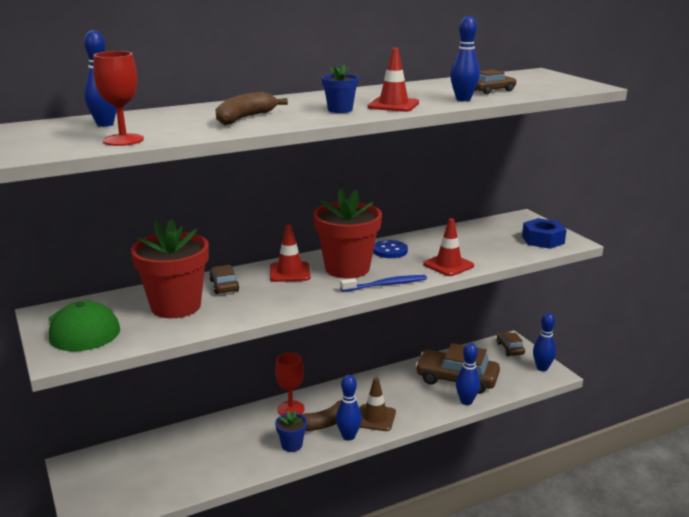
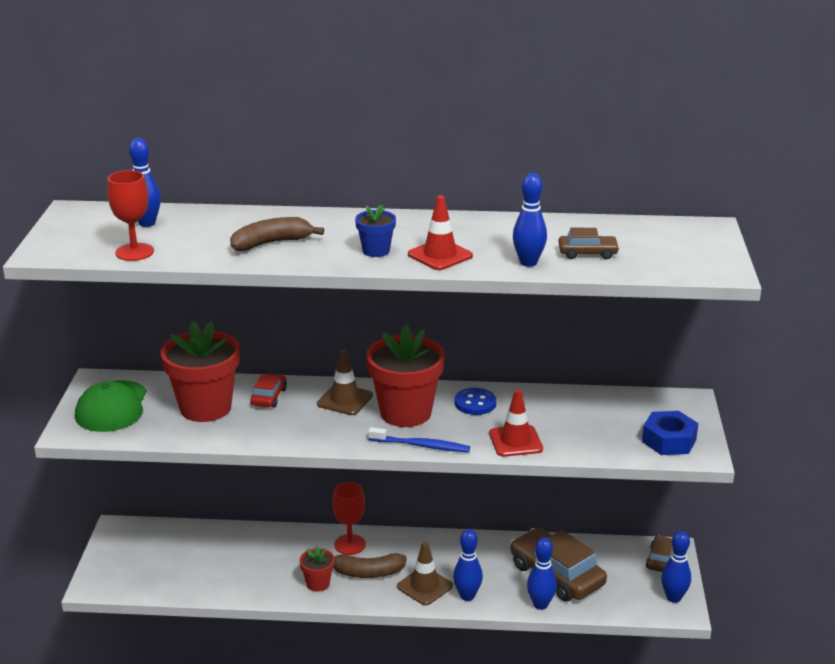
camera: 30 degrees right, 5 degrees up
(224, 285) = (269, 397): brown car -> red car
(290, 272) = (345, 400): red traffic cone -> brown traffic cone
(291, 445) = (318, 583): blue flower pot -> red flower pot
(348, 436) = (380, 596): blue bowling pin -> blue bowling pin (467, 596)

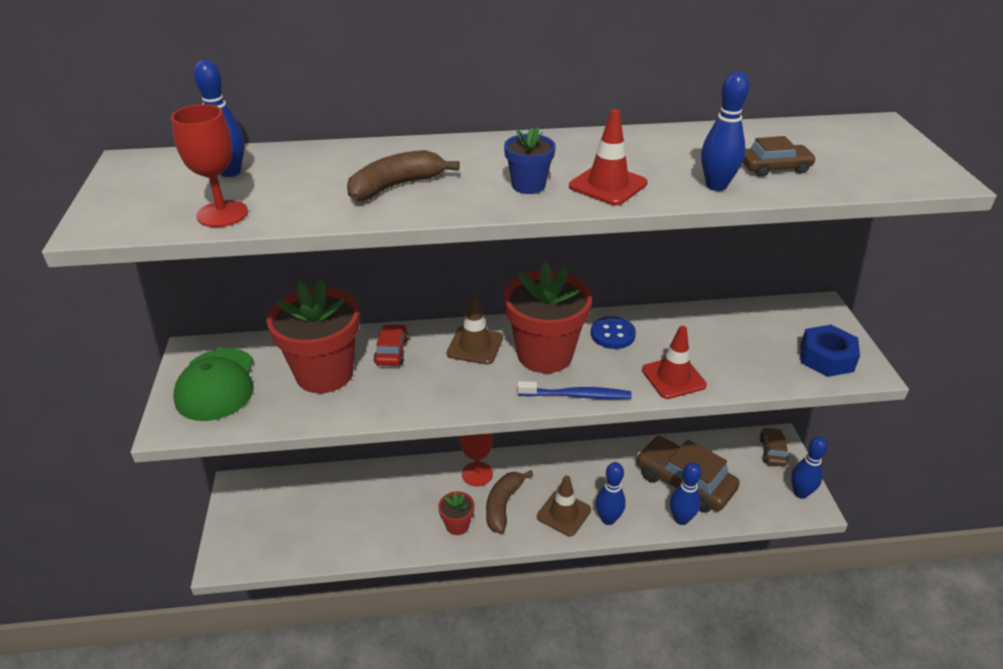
camera: 10 degrees left, 10 degrees up
(367, 573) = (503, 505): brown banana -> brown banana turned 120 degrees clockwise

